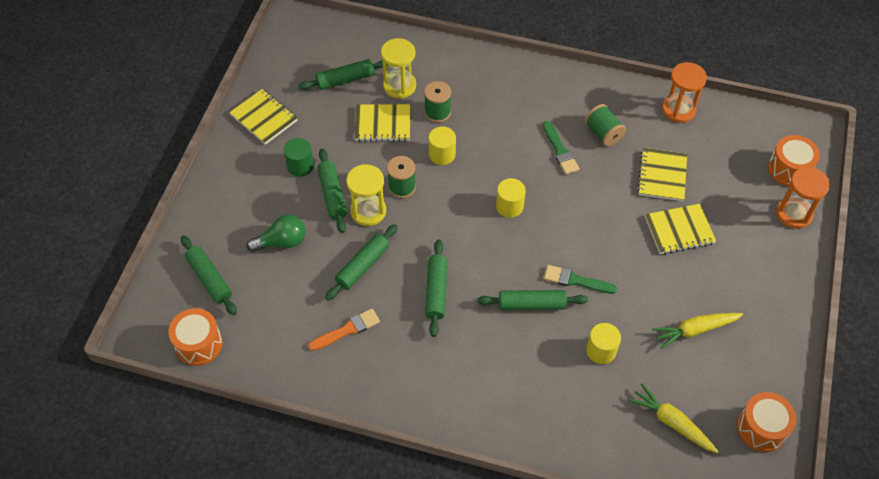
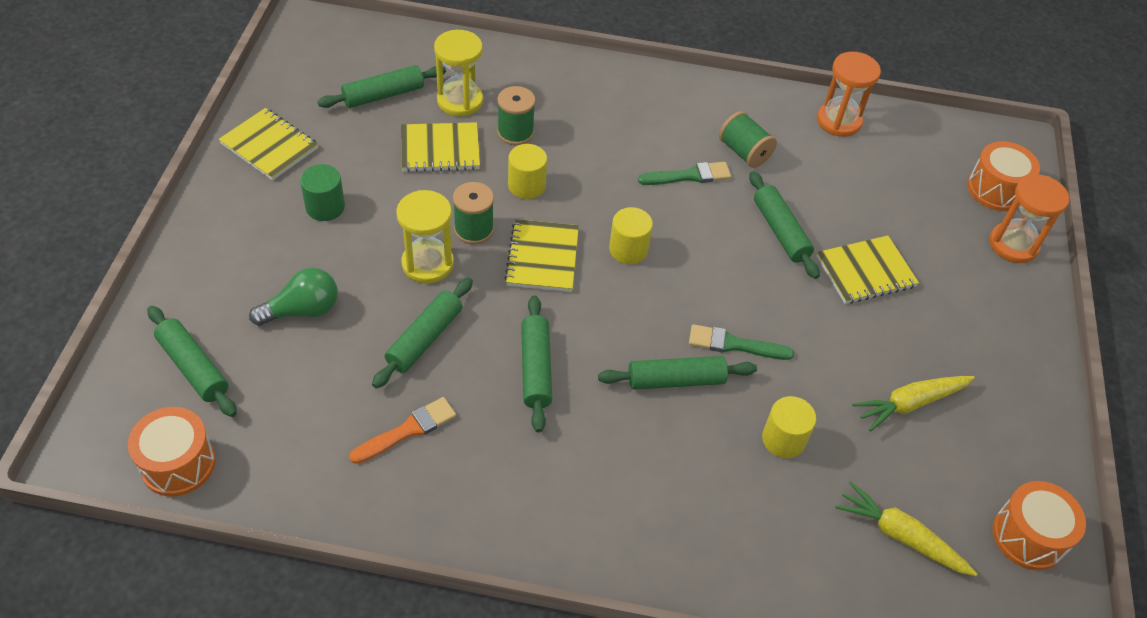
camera: 10 degrees left, 5 degrees down
(332, 195) = (374, 243): green rolling pin -> green rolling pin (780, 231)
(560, 150) = (689, 176): green brush -> green brush turned 75 degrees counterclockwise
(662, 176) = (831, 203): yellow notebook -> yellow notebook (542, 257)

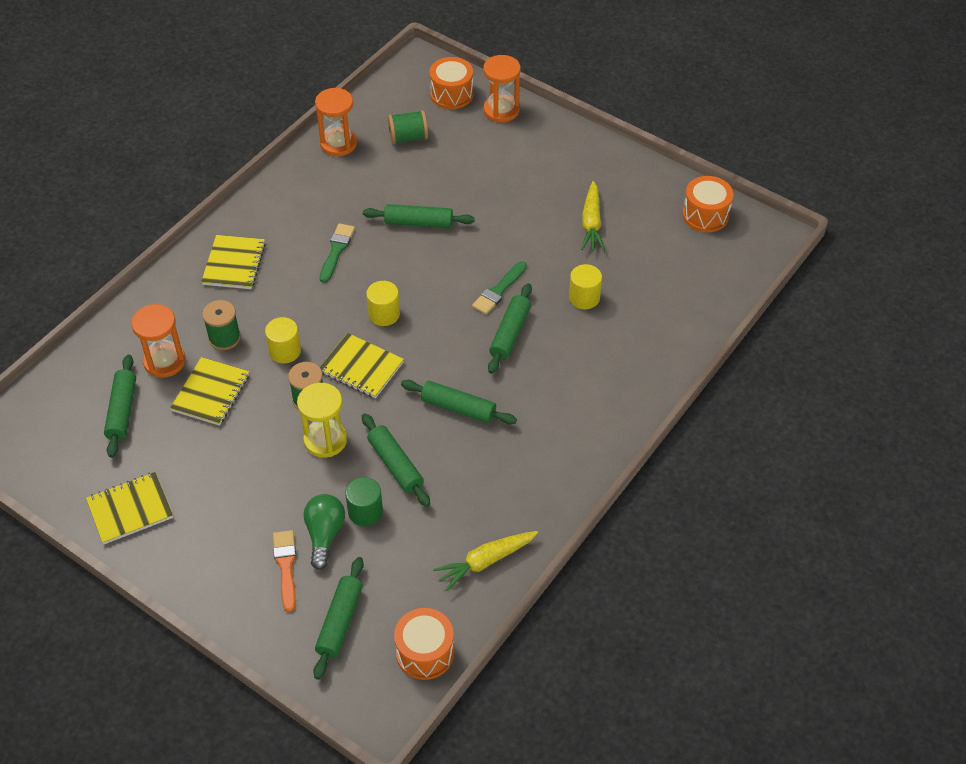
camera: 60 degrees left, 0 degrees up
(193, 367) = (340, 622): green rolling pin -> green rolling pin turned 60 degrees counterclockwise
(325, 207) = (225, 489): green cylinder -> green cylinder (365, 511)
(408, 430) = (470, 501): orange brush -> orange brush (286, 566)
(460, 101) = (164, 361): yellow hourglass -> orange hourglass
(744, 152) = (334, 209): green spool -> green spool (408, 137)
(865, 272) = (479, 194): yellow notebook -> yellow notebook (234, 264)
(900, 536) = (677, 273): yellow carrot -> yellow carrot (485, 562)

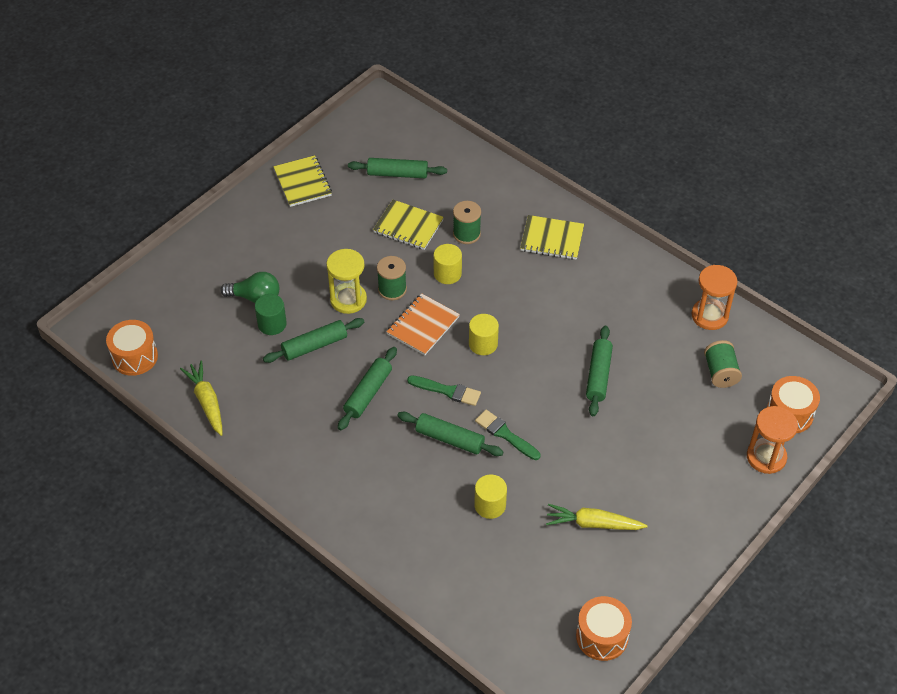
camera: 95 degrees right, 0 degrees up
(164, 361) = (445, 197): orange hourglass -> none
(286, 566) = (231, 273): orange brush -> none
(336, 250) = (564, 311): green brush -> green brush (447, 391)
(340, 622) = (175, 305): green rolling pin -> none
(361, 367) = (423, 326): yellow notebook -> orange notebook

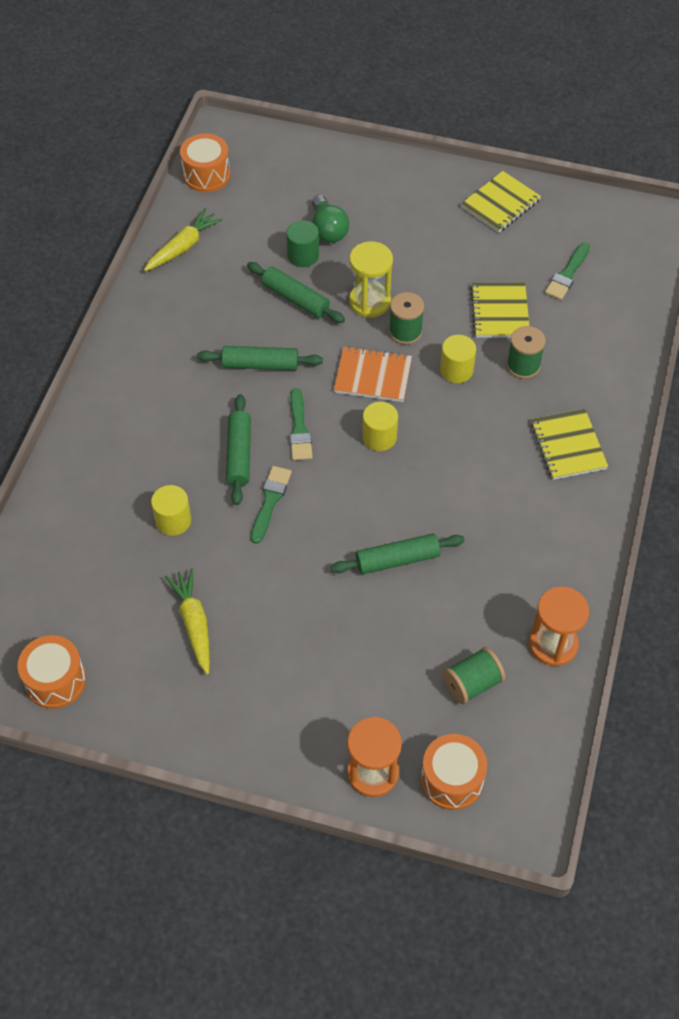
camera: 65 degrees right, 5 degrees up
(397, 174) = (567, 274): green rolling pin -> green brush

